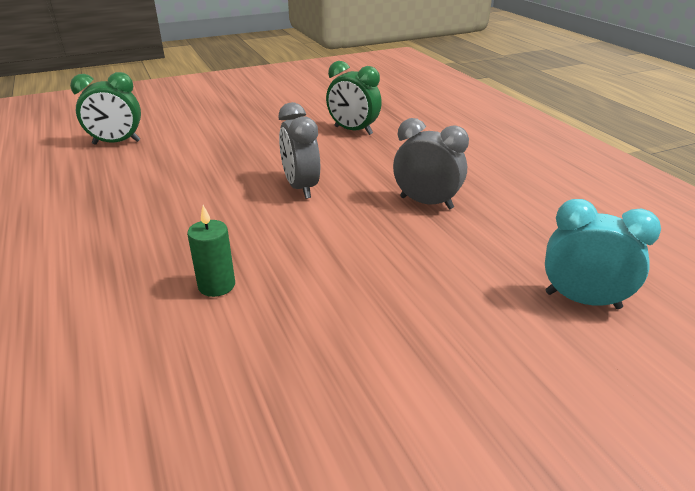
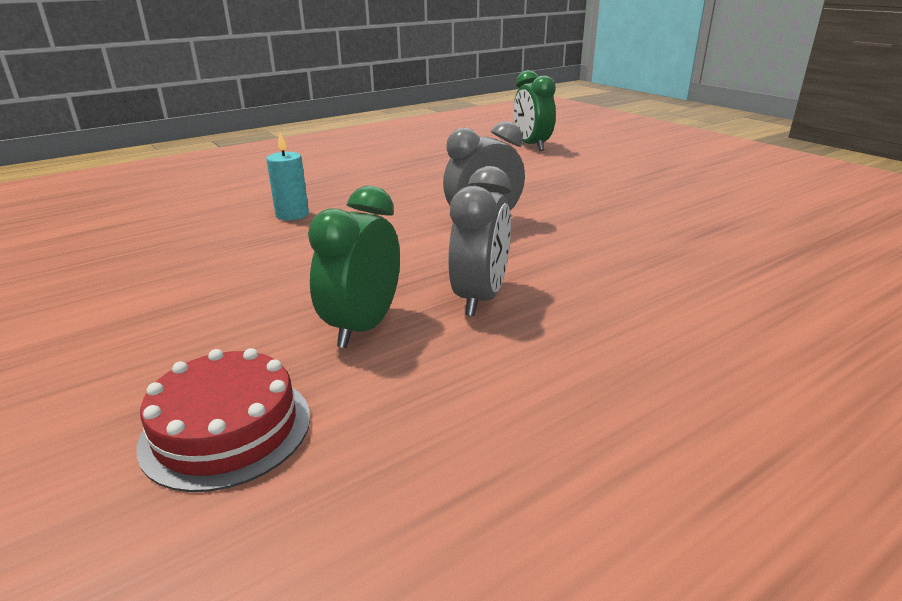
camera: 80 degrees right, 5 degrees down
(216, 285) = (292, 215): green candle -> turquoise candle
(353, 130) = (679, 235): green clock -> green clock (363, 327)
(582, 300) = (226, 429): turquoise clock -> red cake

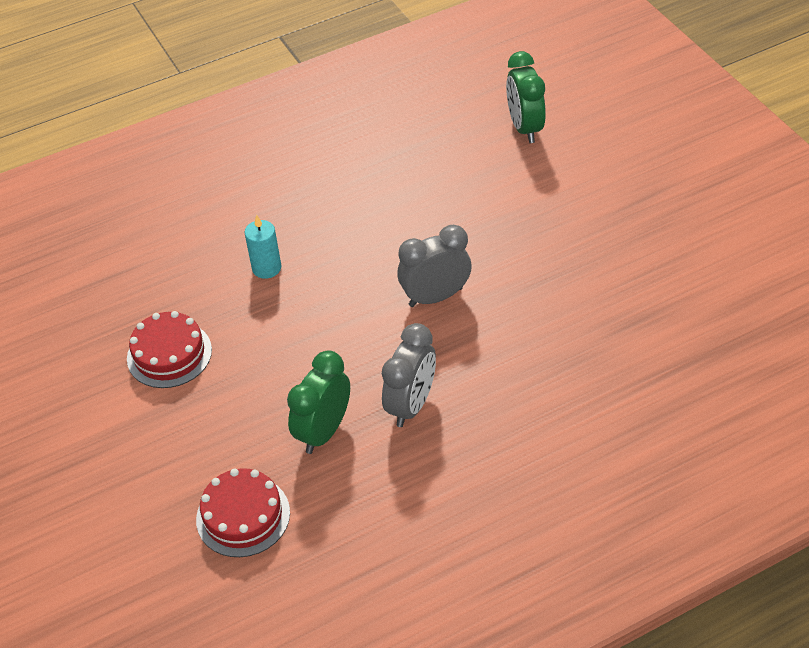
camera: 10 degrees right, 20 degrees up
(158, 273) = (169, 354): none -> red cake

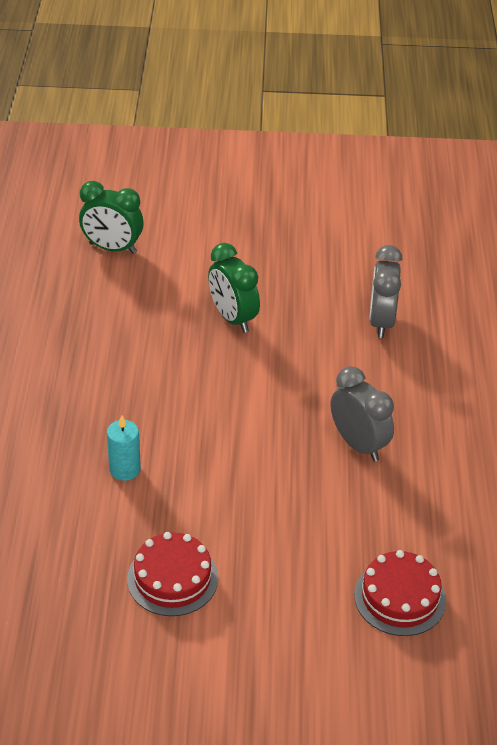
camera: 65 degrees left, 5 degrees down
(324, 431) = (346, 509): green clock -> green clock (233, 318)
(435, 297) = (254, 381): grey clock -> grey clock (381, 322)

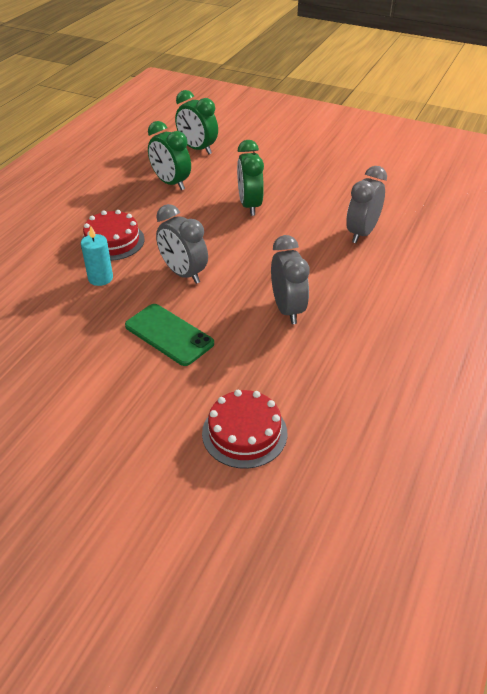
camera: 25 degrees right, 0 degrees up
(115, 311) = (171, 183): none -> green clock
(172, 578) = (76, 360): red cake -> red cake (112, 241)
(217, 434) = (183, 273): none -> grey clock
(252, 515) = (169, 335): none -> green phone

